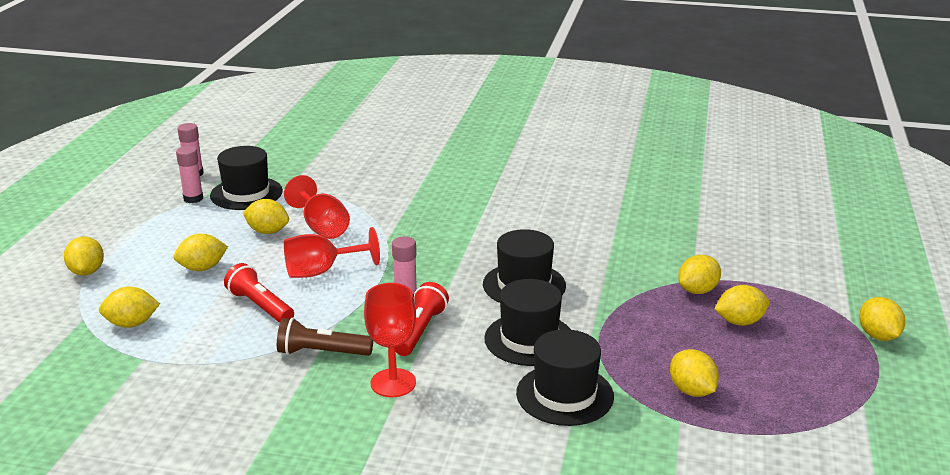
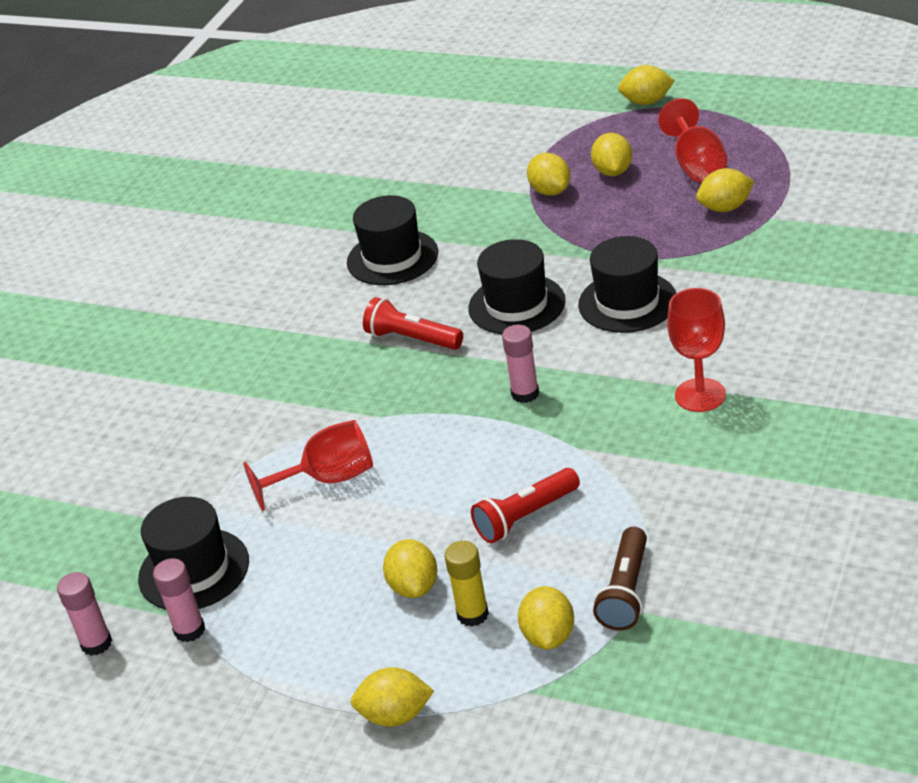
camera: 75 degrees left, 10 degrees up
(166, 292) = (472, 614): none -> yellow glue stick
(267, 231) = (325, 532): yellow lemon -> none
(321, 271) = (449, 469): red goblet -> red goblet (696, 165)
(322, 352) = (636, 453): brown flashlight -> brown flashlight (626, 591)
(420, 330) = (600, 379): red flashlight -> red flashlight (412, 339)
(564, 395) = (727, 281): black hat -> black hat (392, 258)

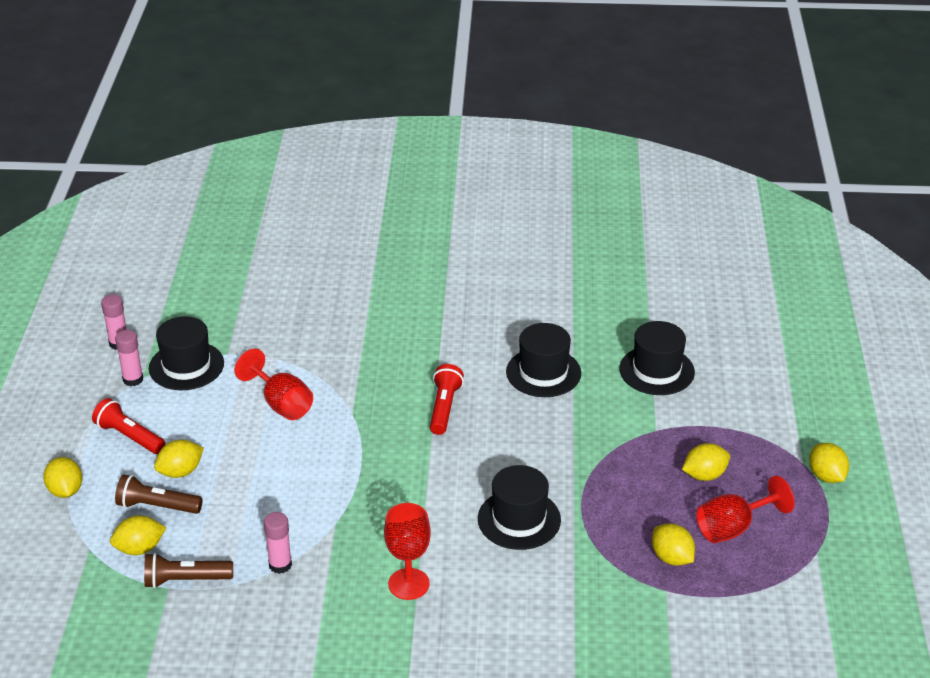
camera: 65 degrees right, 0 degrees up
(472, 614) = (157, 506): yellow glue stick -> brown flashlight
(516, 305) = (500, 455): black hat -> black hat (656, 370)
(525, 394) = (391, 483): pink glue stick -> pink glue stick (280, 565)
(525, 516) = (256, 512): red flashlight -> red flashlight (129, 436)
(550, 191) = (662, 442): yellow lemon -> none

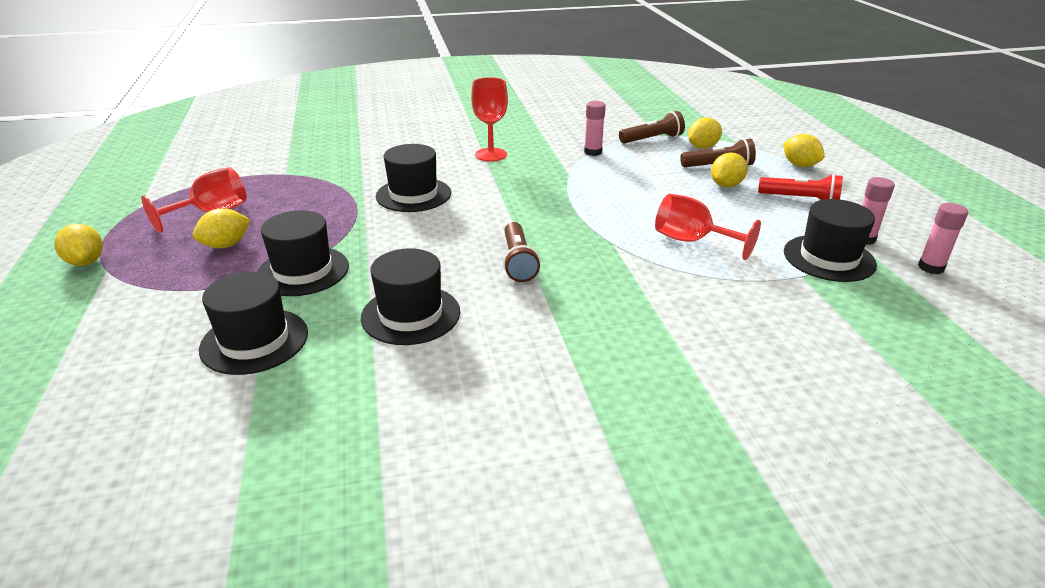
camera: 165 degrees right, 5 degrees down
(444, 408) = (518, 262): red flashlight -> brown flashlight
(629, 430) = (303, 271): none -> black hat
(671, 558) = (276, 190): yellow lemon -> none

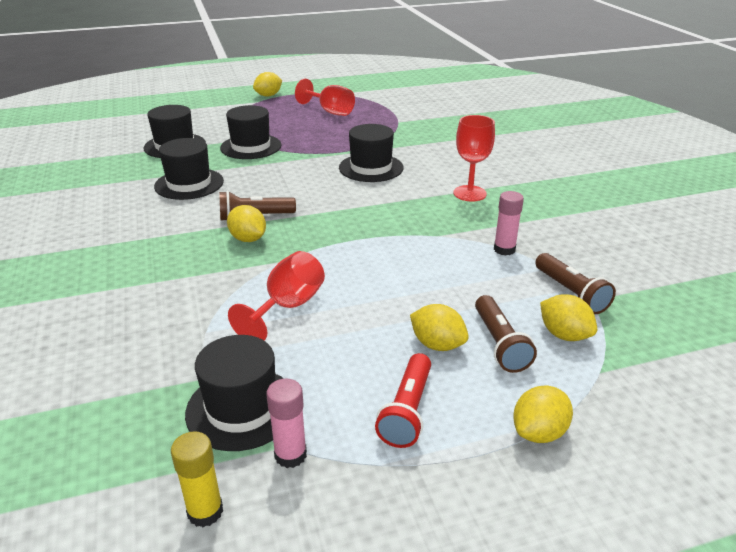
camera: 85 degrees right, 0 degrees up
(226, 245) = (286, 122): yellow lemon -> yellow lemon (248, 239)
(931, 267) = (205, 511): pink glue stick -> yellow glue stick

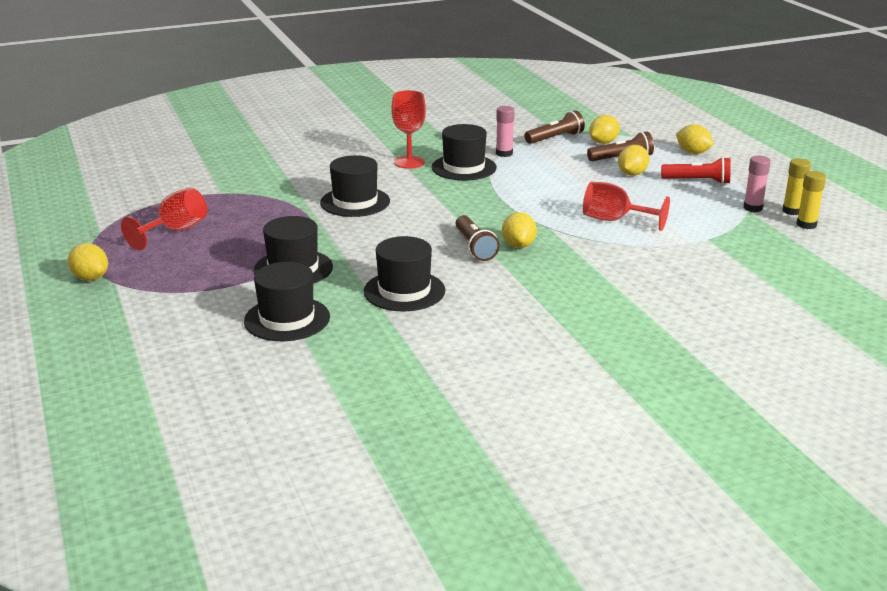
camera: 95 degrees left, 5 degrees down
(242, 408) = (727, 224): black hat -> black hat (464, 167)
(248, 239) = (518, 245): yellow lemon -> yellow lemon turned 45 degrees counterclockwise
(264, 508) = (792, 211): none -> yellow glue stick

